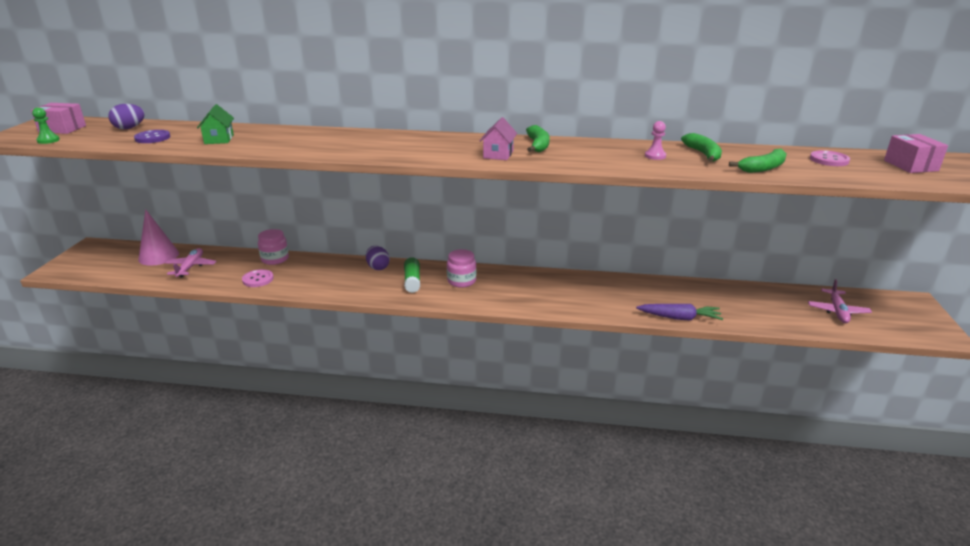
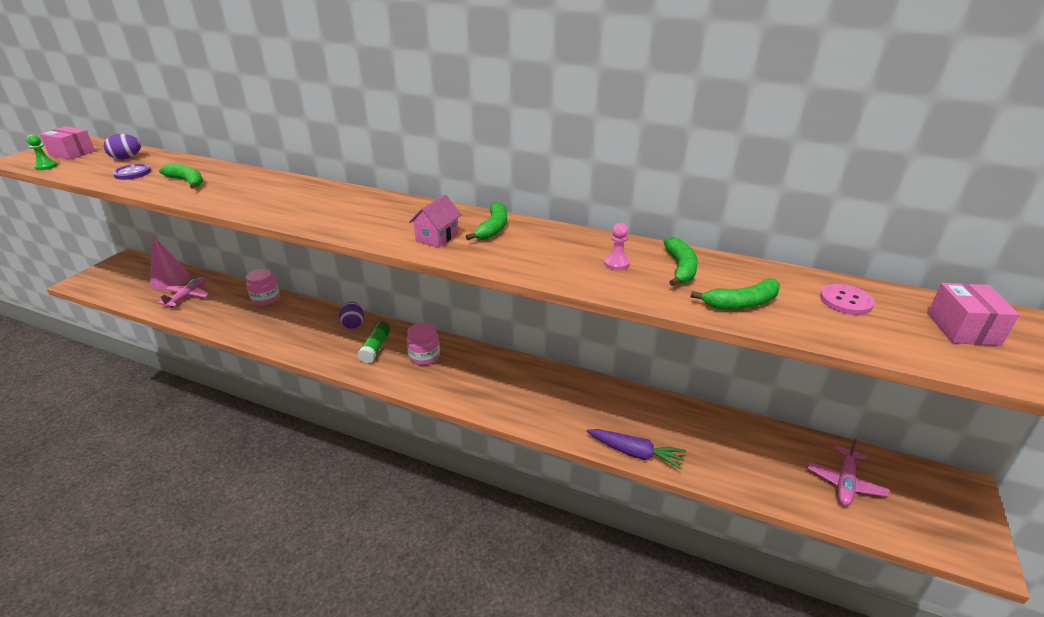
camera: 15 degrees right, 5 degrees up
(219, 139) = (187, 181): green house -> green banana
(258, 279) = (235, 321): pink button -> none

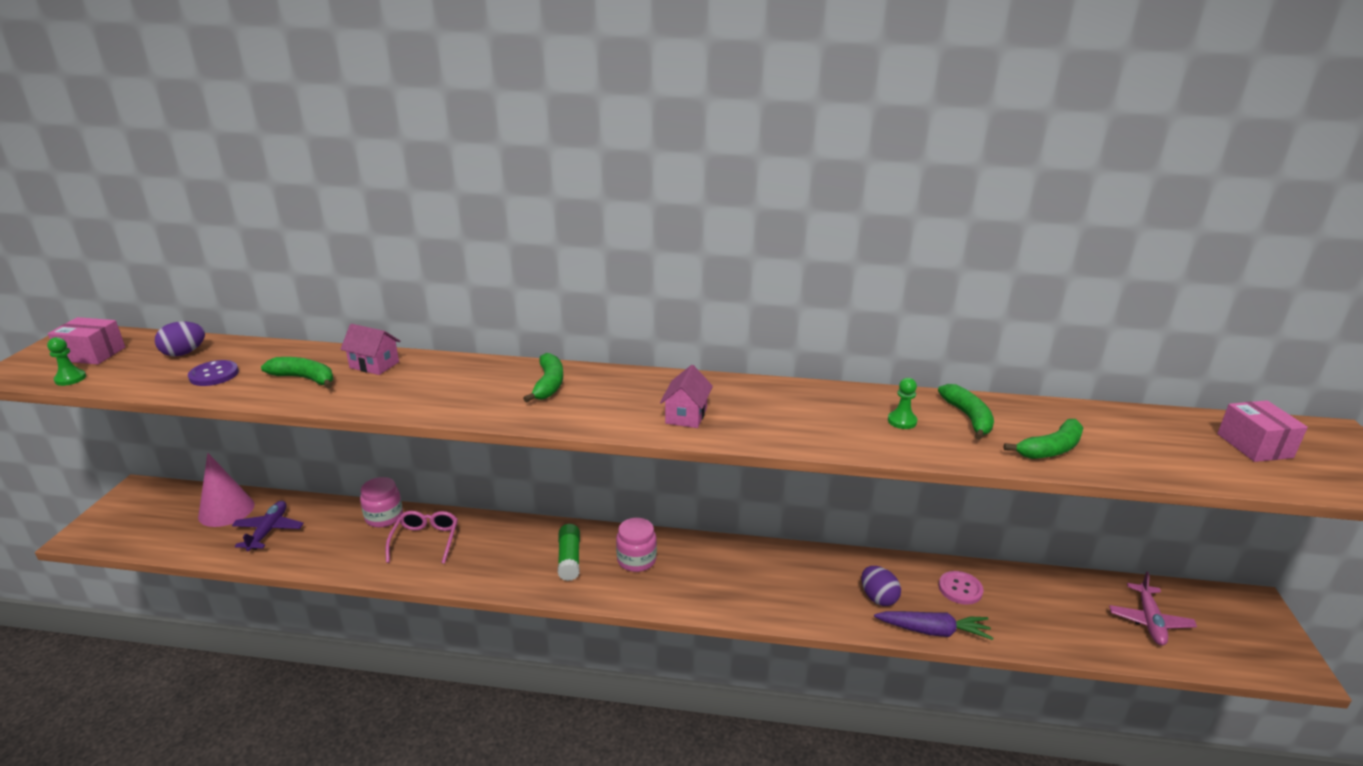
camera: 15 degrees left, 5 degrees down
(188, 296) = (268, 531): pink plane -> purple plane
(240, 177) = (374, 365): none -> pink house
(284, 318) = (425, 540): none -> pink glasses
(353, 324) = (523, 534): purple egg -> purple egg (878, 598)
(493, 228) = (741, 396): green banana -> green banana (549, 384)
(616, 263) = (902, 421): pink pawn -> green pawn
(845, 301) = (1141, 432): pink button -> pink button (960, 589)

